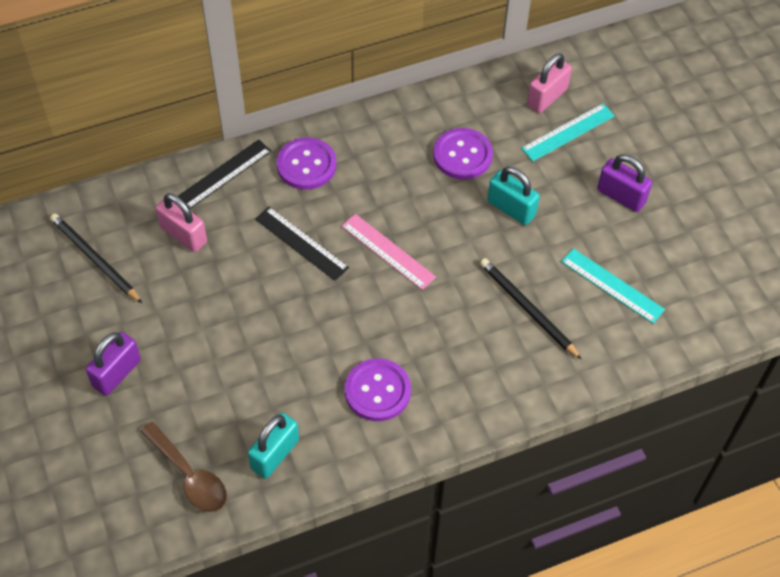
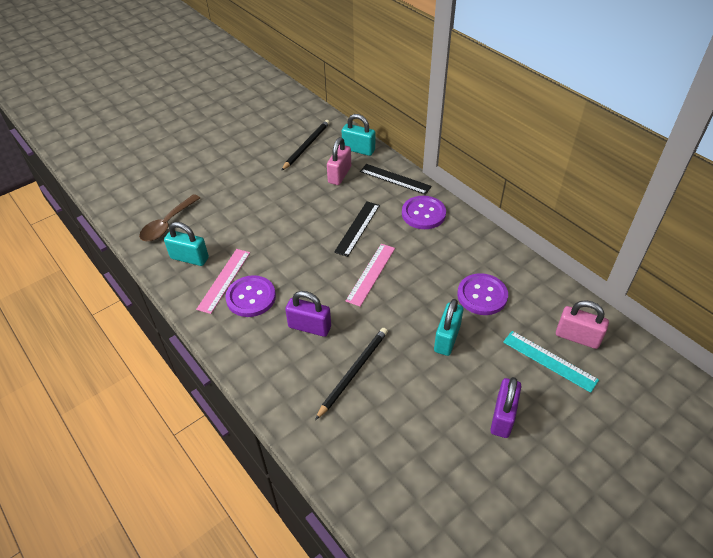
camera: 75 degrees right, 10 degrees down
(117, 373) = (231, 176): purple padlock -> purple padlock (309, 327)
(138, 197) = (358, 150): none -> turquoise padlock
(334, 417) = (224, 280): none -> pink ruler
(612, 285) = (402, 430): turquoise ruler -> none

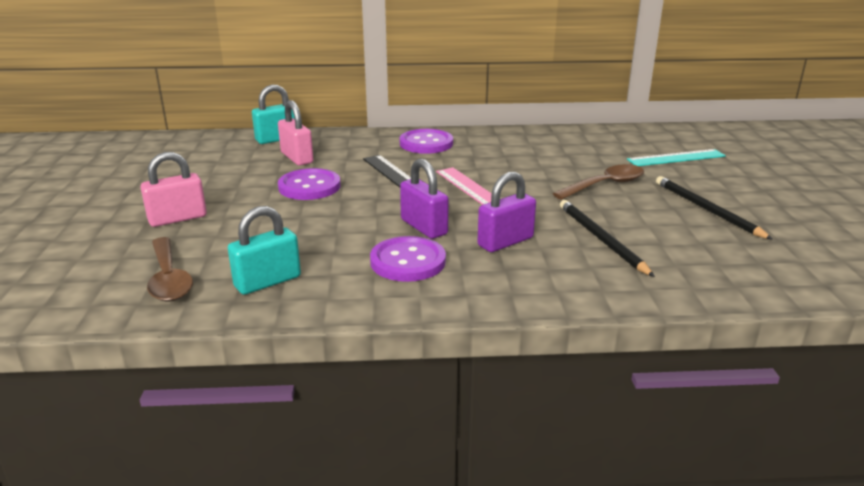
camera: 55 degrees left, 20 degrees down
(224, 280) = (350, 270): pink ruler -> none
(306, 146) = (215, 158): black pencil -> black pencil (706, 209)
(395, 179) = (355, 139): black ruler -> none
(447, 338) = (605, 185): turquoise padlock -> brown spoon
(482, 295) = (569, 156): purple button -> purple button (309, 186)
(503, 417) = (724, 193): purple padlock -> purple padlock (424, 227)
(577, 337) = (660, 141): pink padlock -> pink padlock (177, 218)

